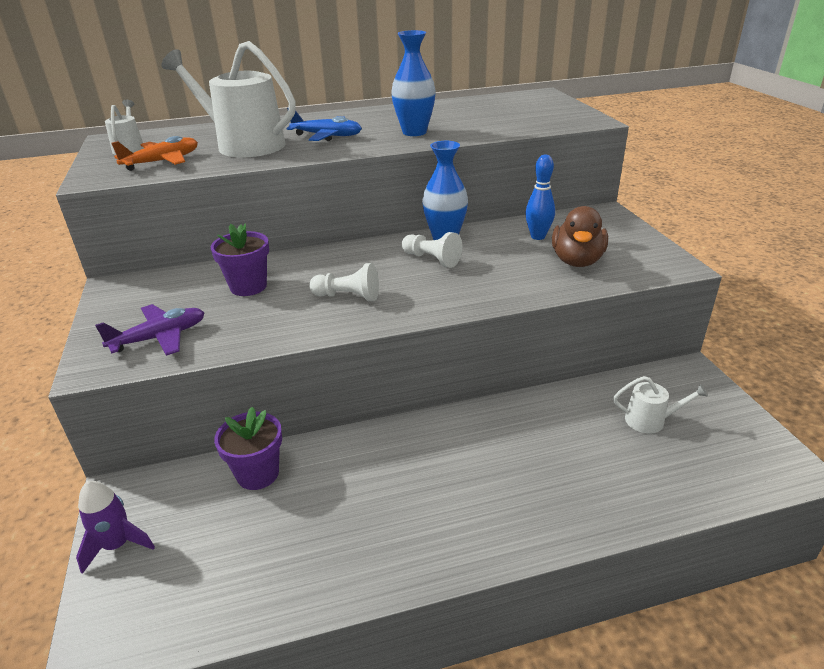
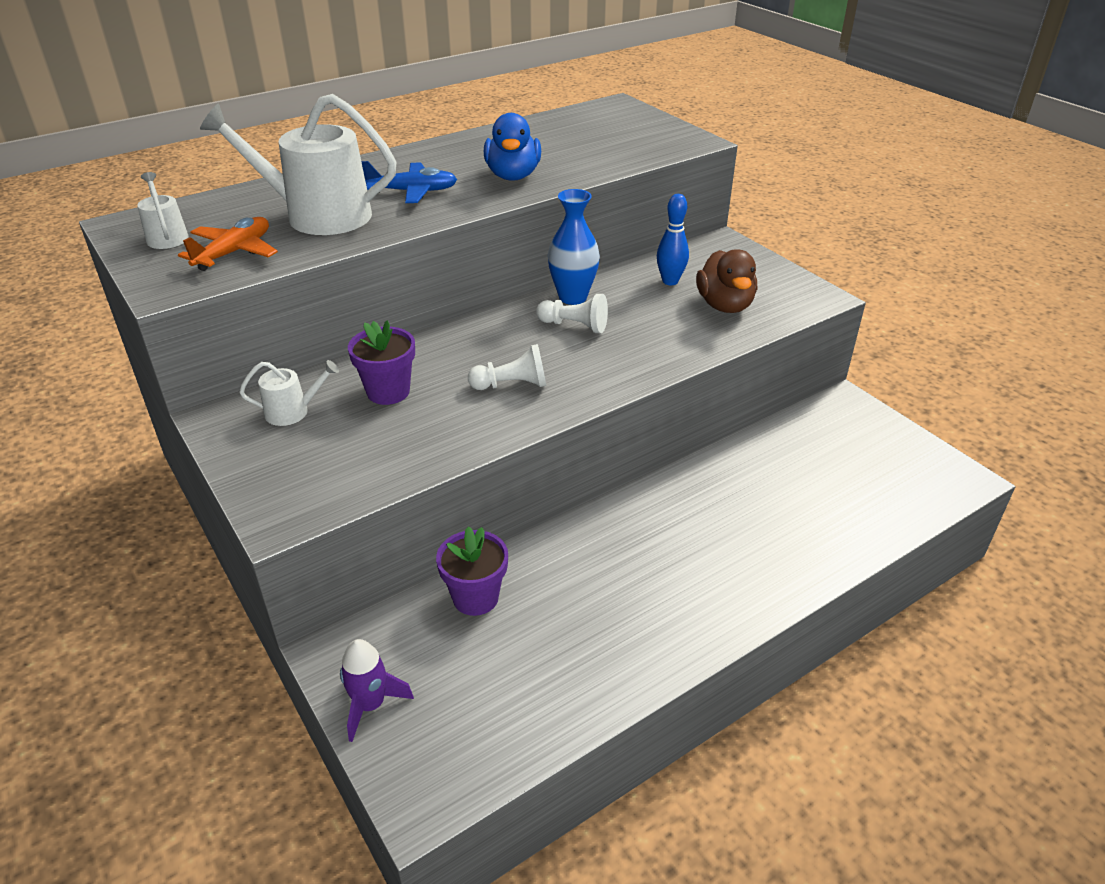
camera: 20 degrees left, 5 degrees up
(159, 338) = (330, 471): purple plane -> none
(414, 132) = (513, 176): blue vase -> blue duck
(650, 420) = (830, 459): white watering can -> white watering can (292, 411)

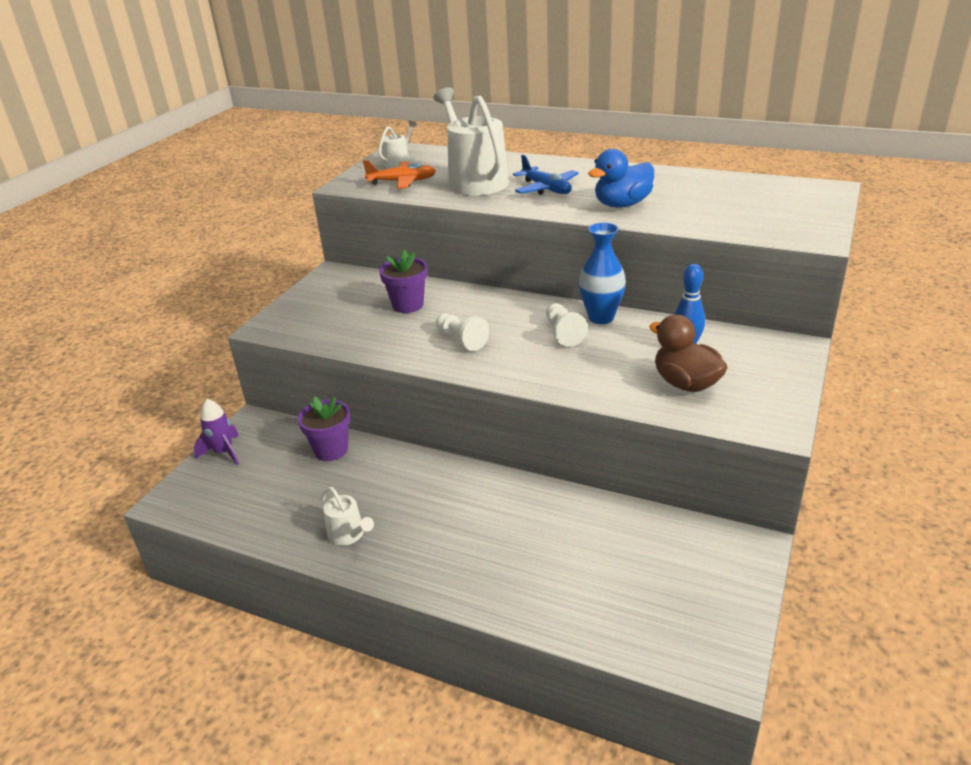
camera: 60 degrees right, 5 degrees down
(292, 411) = (359, 288): white watering can -> white watering can (349, 535)
(724, 305) = (686, 383): brown duck -> brown duck turned 90 degrees clockwise

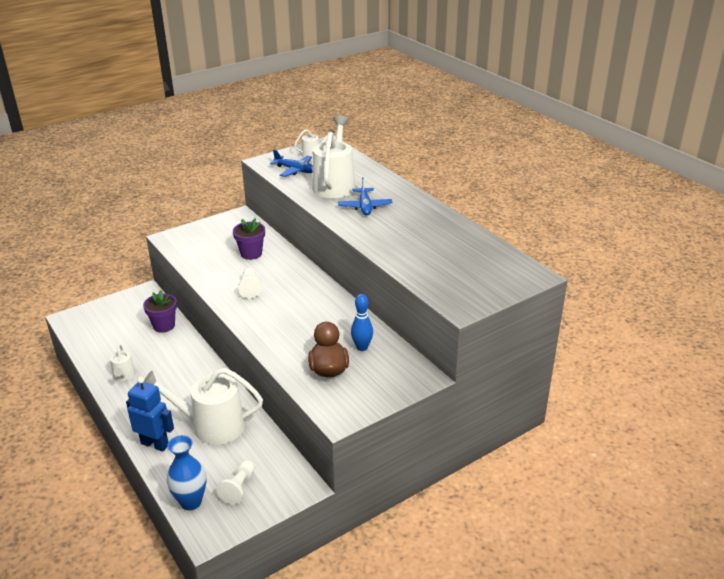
camera: 30 degrees right, 0 degrees up
(224, 452) = (116, 303): purple rocket -> none
(402, 182) = (295, 170): orange plane -> blue plane
(504, 597) = (155, 444): none -> blue robot
(550, 535) = (212, 425): none -> white watering can
(563, 333) = (307, 308): white pawn -> white pawn (238, 488)
(601, 317) = (341, 307): blue vase -> blue vase (191, 502)
(622, 204) = (389, 236): blue duck -> none

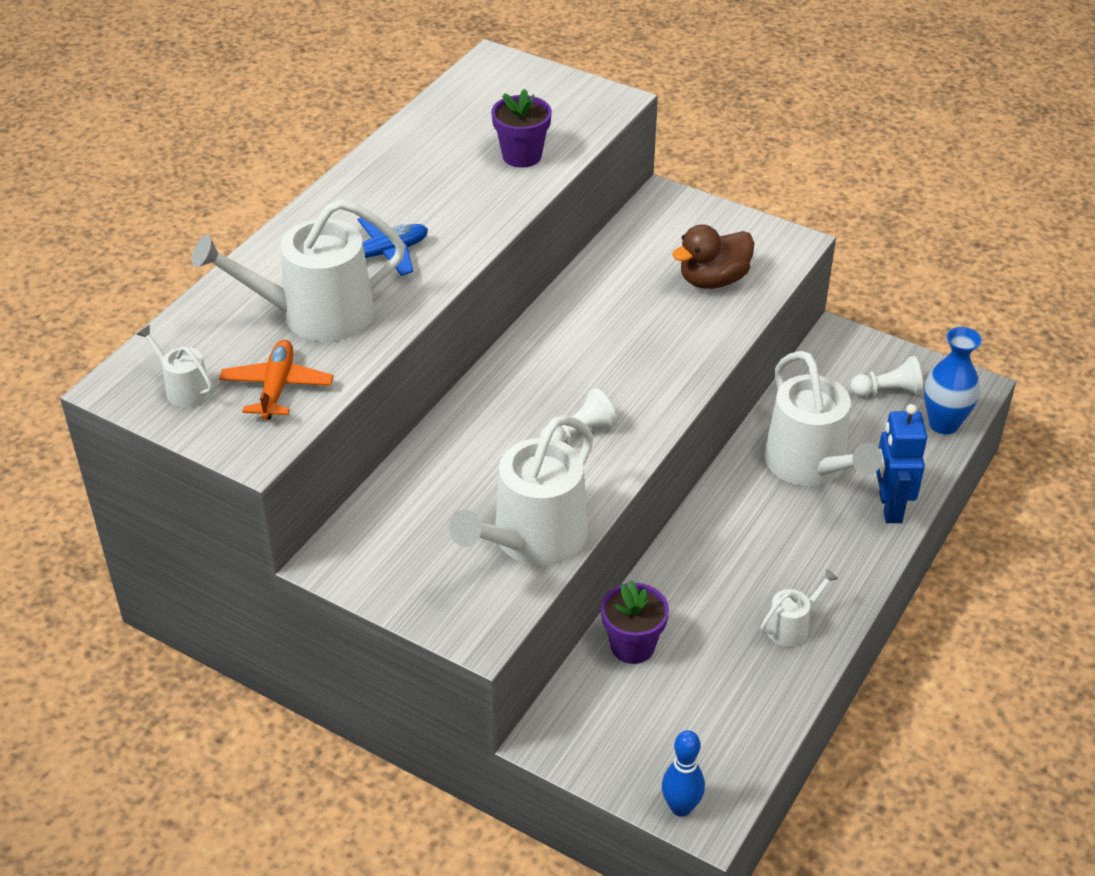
camera: 115 degrees left, 10 degrees up
(201, 260) = (533, 539): none -> white watering can
(251, 254) = (469, 479): purple flower pot -> purple flower pot (522, 156)
(295, 170) = (277, 387): blue plane -> orange plane
(362, 347) = (644, 265): blue bowling pin -> blue bowling pin (681, 807)

